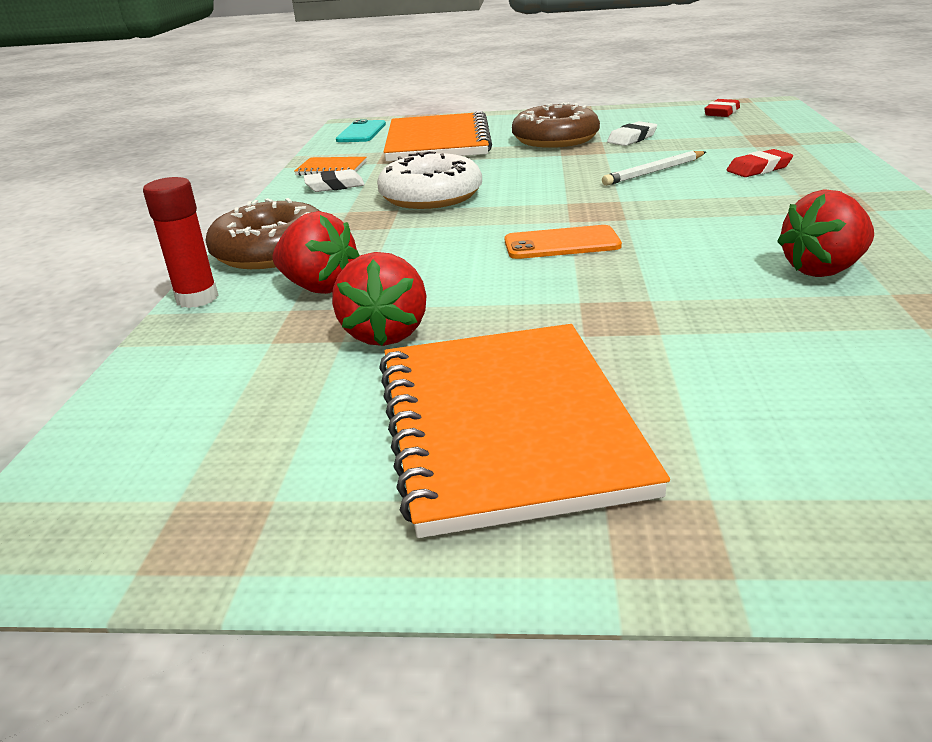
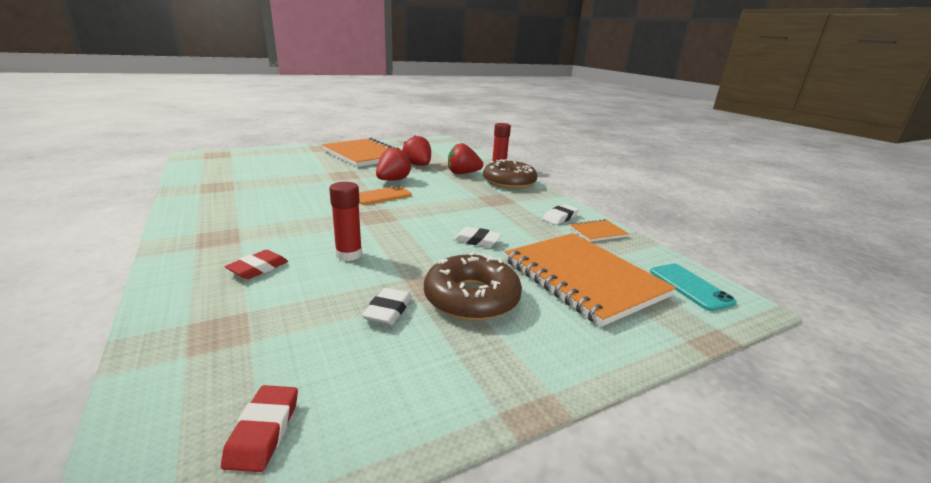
camera: 145 degrees right, 5 degrees down
(431, 196) = (486, 216): white donut -> none
(490, 172) = (477, 240): none -> white eraser
(654, 172) = (349, 255): white pencil -> red glue stick
(823, 270) = (257, 195): red strawberry -> red strawberry (393, 180)

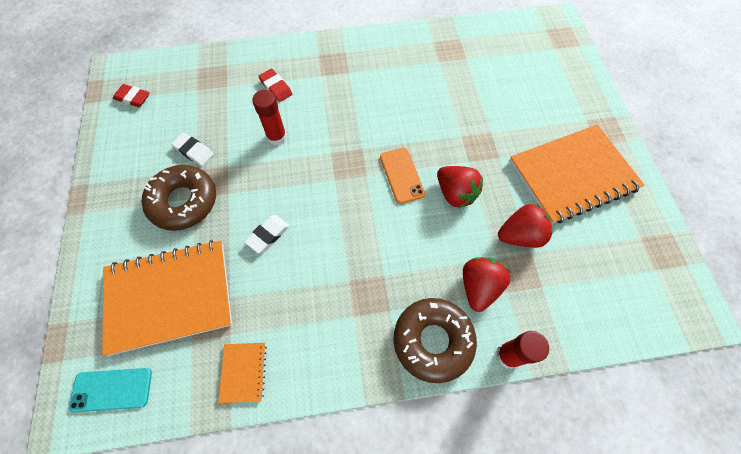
camera: 110 degrees right, 40 degrees up
(560, 217) = (294, 349): white eraser -> none

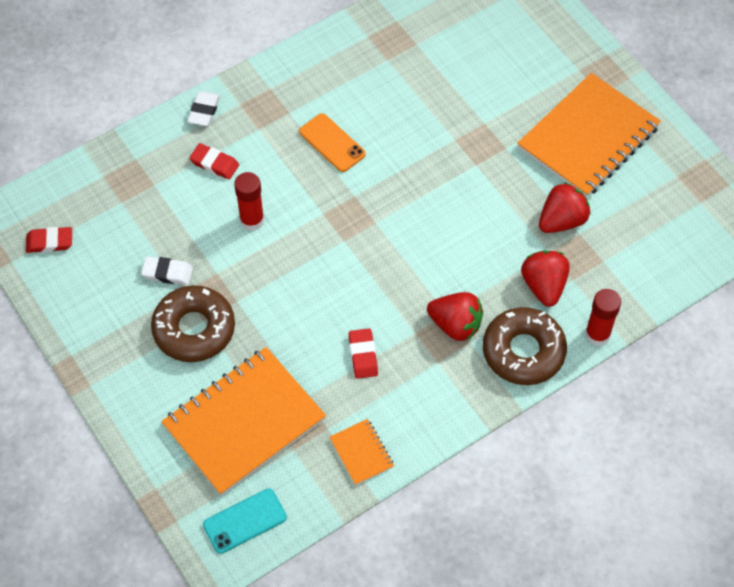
camera: 25 degrees left, 5 degrees down
(268, 235) = (307, 324): white eraser -> white eraser (204, 111)
(296, 281) = (363, 355): none -> red eraser
(402, 175) = (413, 207): orange phone -> orange phone (332, 143)
(455, 193) = (478, 204): red strawberry -> red strawberry (455, 325)

